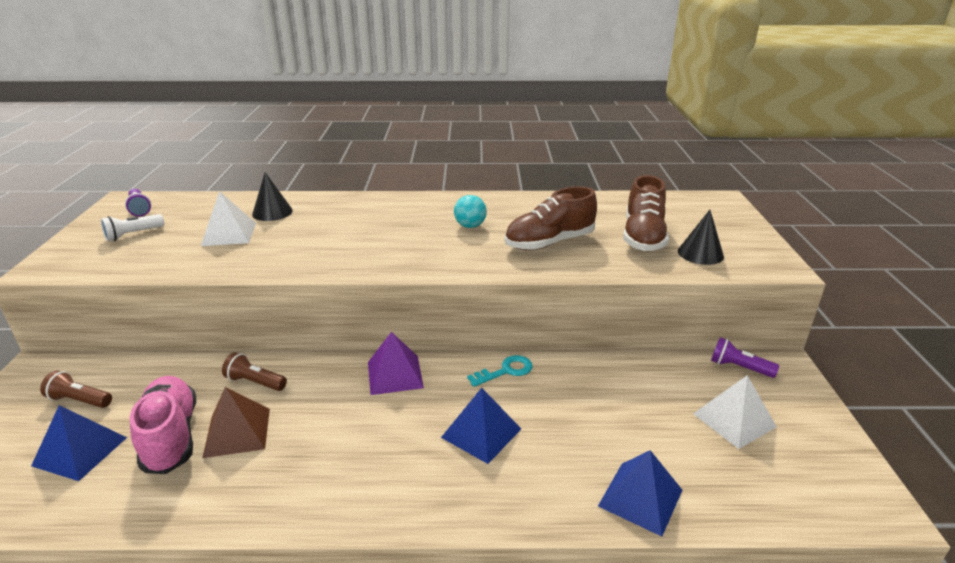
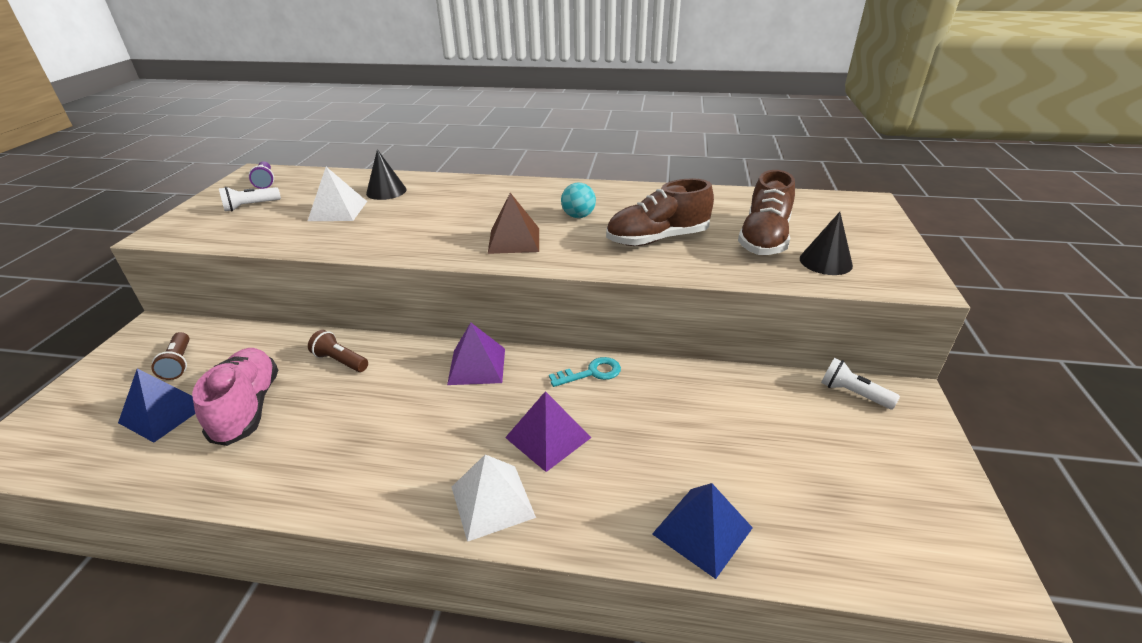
camera: 10 degrees right, 5 degrees up
(80, 400) = (179, 363): brown flashlight -> brown flashlight turned 135 degrees counterclockwise
(237, 432) = (309, 410): brown pyramid -> brown pyramid (514, 240)
(481, 433) = (548, 437): blue pyramid -> purple pyramid
(734, 420) = (833, 453): white pyramid -> white pyramid (492, 501)
(739, 367) = (853, 394): purple flashlight -> white flashlight

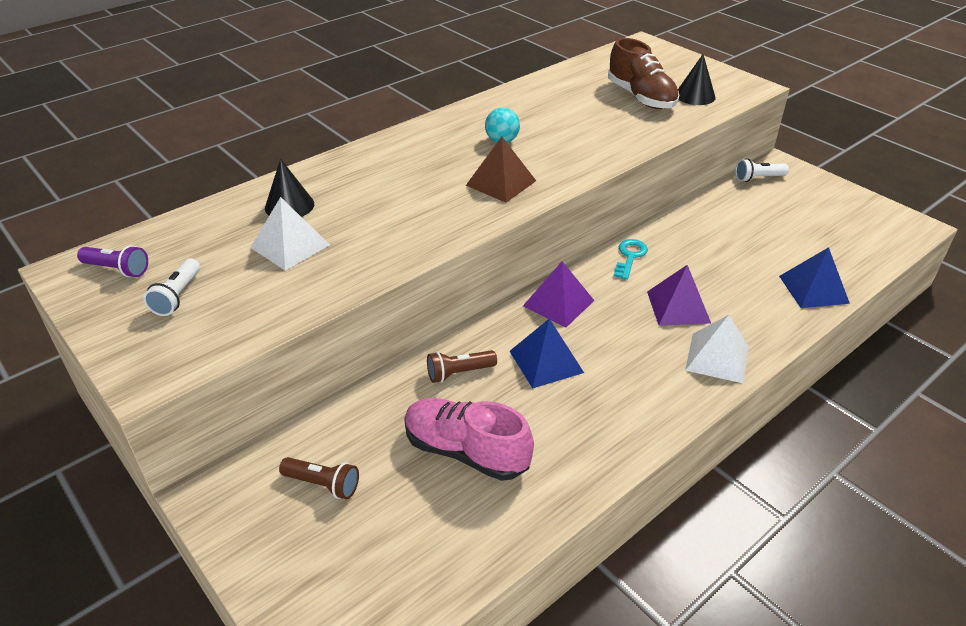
camera: 50 degrees left, 5 degrees up
(164, 413) = (407, 512): blue pyramid -> blue pyramid (546, 361)
(657, 239) = (586, 130): brown shoe -> none

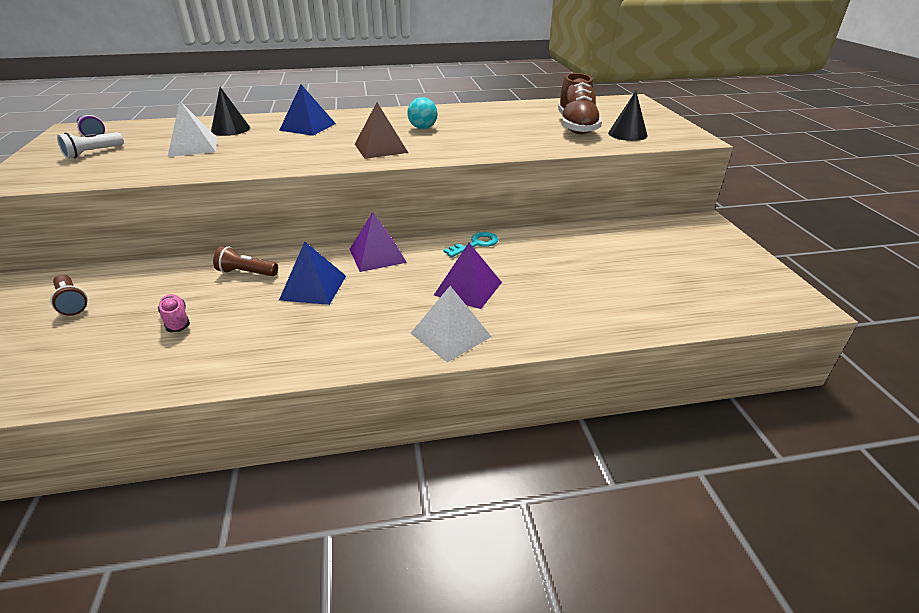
camera: 30 degrees right, 5 degrees down
(466, 451) = (176, 320): pink shoe -> pink shoe, size x0.48
(758, 178) = (668, 225): white flashlight -> none
(813, 289) = (615, 317): blue pyramid -> blue pyramid (307, 127)

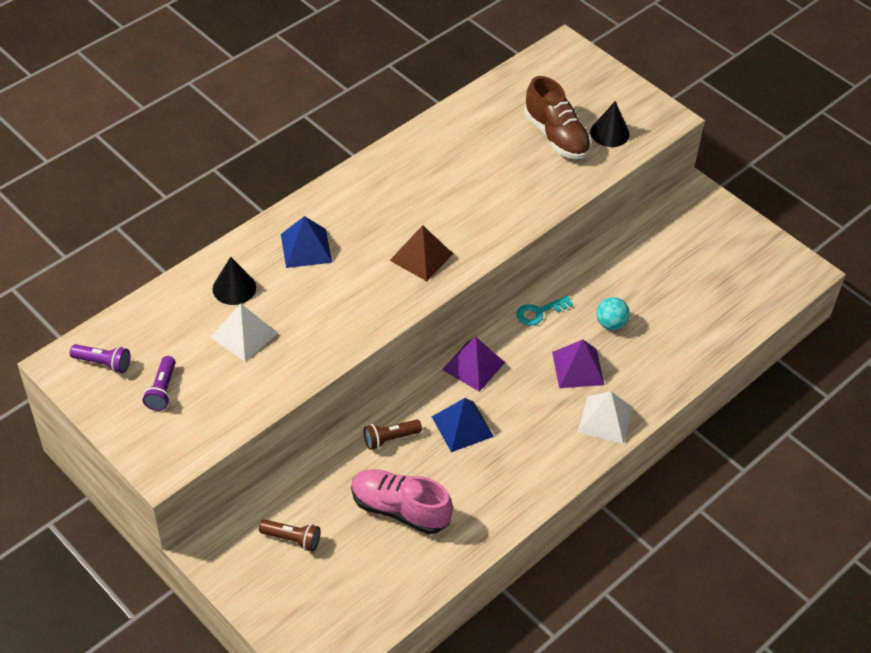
camera: 35 degrees left, 15 degrees up
(93, 153) = (162, 390): white flashlight -> purple flashlight
(176, 320) = (400, 509): pink shoe -> pink shoe, size x2.07
(423, 128) = (420, 201): turquoise ball -> turquoise ball (611, 324)
(476, 244) = (539, 312): turquoise key -> turquoise key turned 135 degrees counterclockwise

